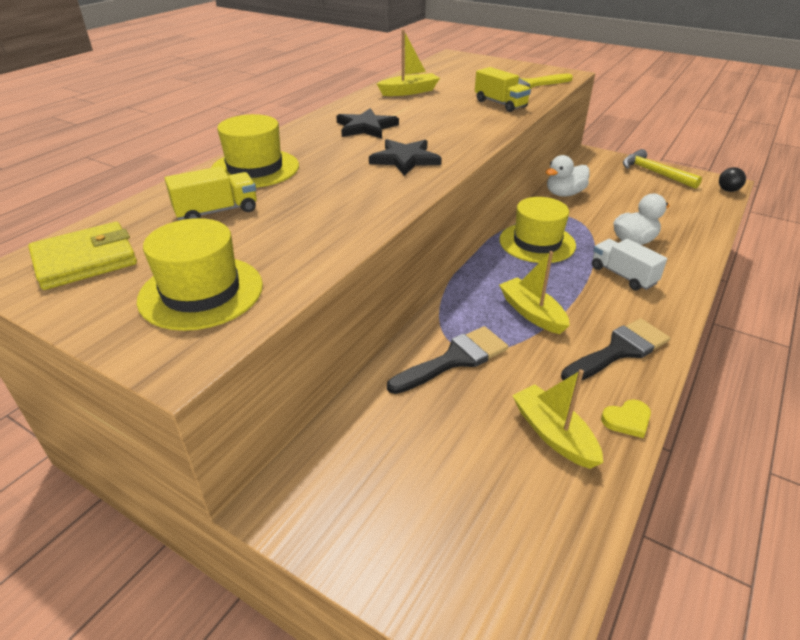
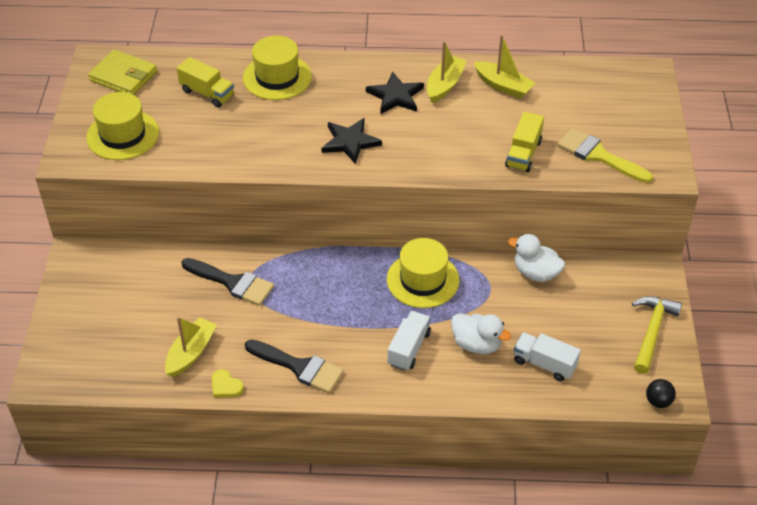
camera: 60 degrees right, 10 degrees up
(532, 313) = (313, 306): yellow boat -> yellow boat (444, 85)
(671, 219) = (544, 364): none -> white truck

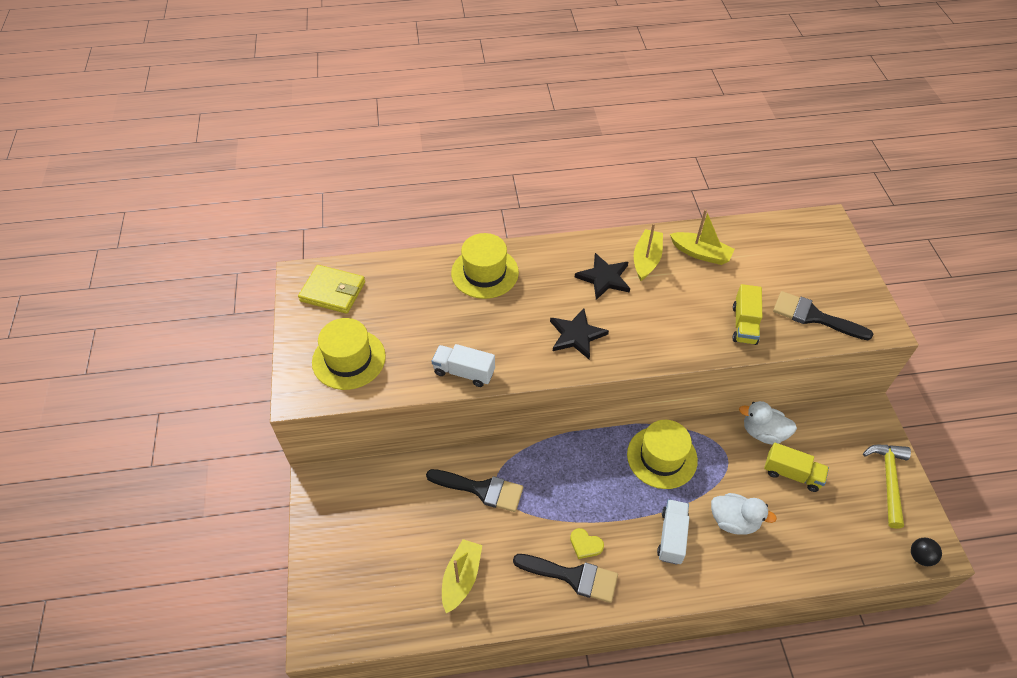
camera: 10 degrees left, 5 degrees up
(207, 93) = (421, 300): yellow truck -> yellow truck (792, 474)
(226, 386) = (506, 612): yellow heart -> yellow heart (585, 545)
(544, 364) = (803, 532): white truck -> white truck (464, 372)
(599, 155) = (814, 316): yellow brush -> black brush

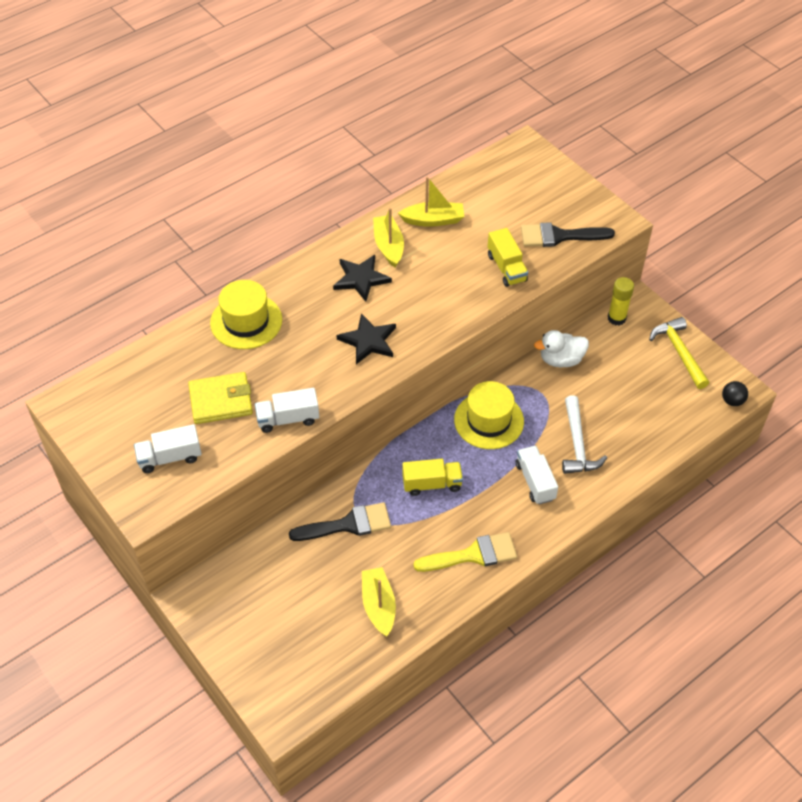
camera: 30 degrees left, 0 degrees up
(333, 292) = (107, 404): yellow wallet -> yellow wallet (221, 401)
(349, 359) = (170, 457): yellow hat -> white truck
(572, 577) = (472, 555): black brush -> yellow brush
(585, 545) = (467, 524): yellow heart -> none
(733, 521) = (577, 444): white duck -> white hammer
(792, 474) = (602, 383): yellow truck -> yellow truck (432, 484)
(841, 418) = (616, 318): none -> yellow glue stick

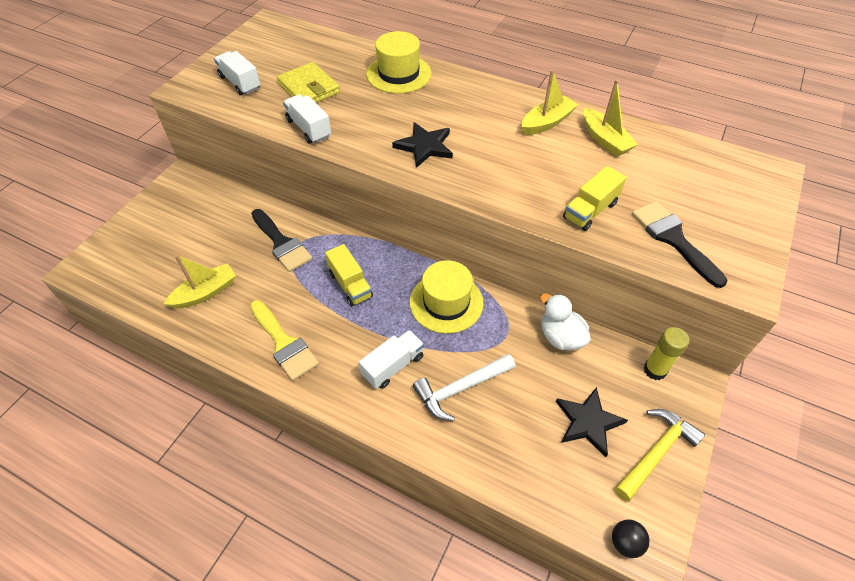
camera: 65 degrees right, 0 degrees up
(361, 279) = (493, 119): black star -> black star (588, 422)

